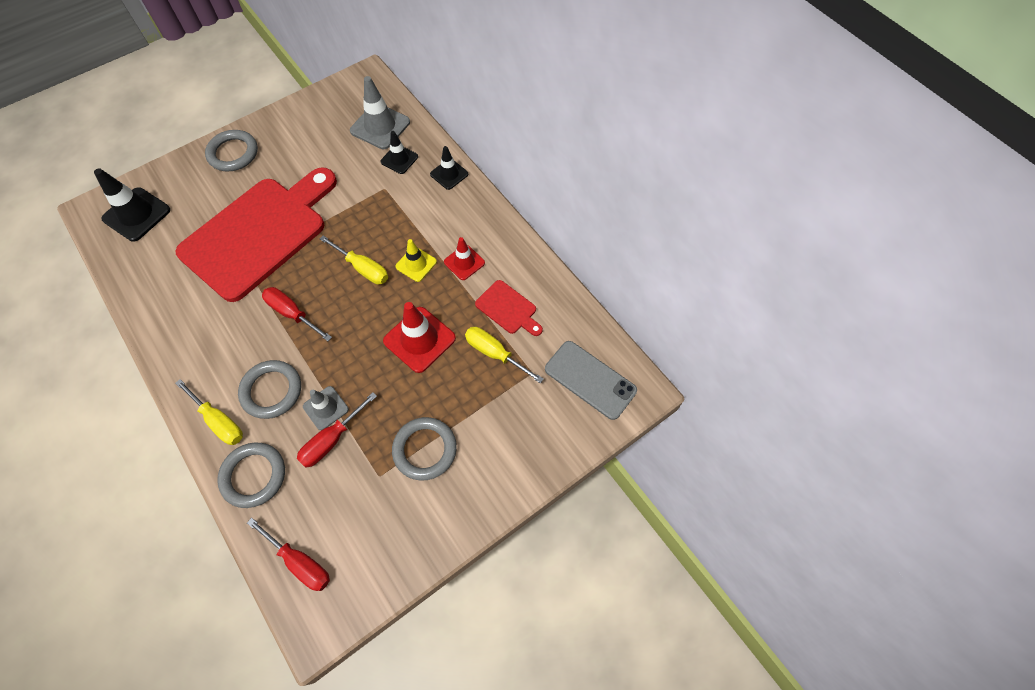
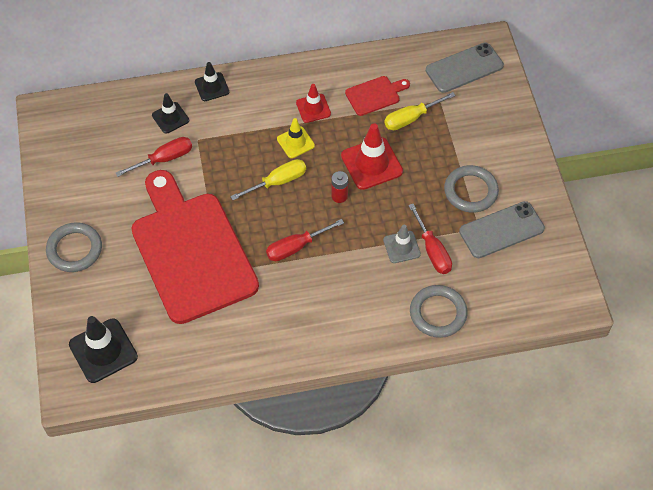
camera: 65 degrees left, 5 degrees down
(219, 421) = (375, 327): yellow screwdriver -> none
(271, 391) = (366, 282): grey ring -> none
(299, 562) = (523, 299): red screwdriver -> red screwdriver (164, 159)
(367, 326) = (339, 196): none -> red battery
(380, 126) = (120, 120): grey traffic cone -> none
(385, 502) = (501, 230): none -> grey phone

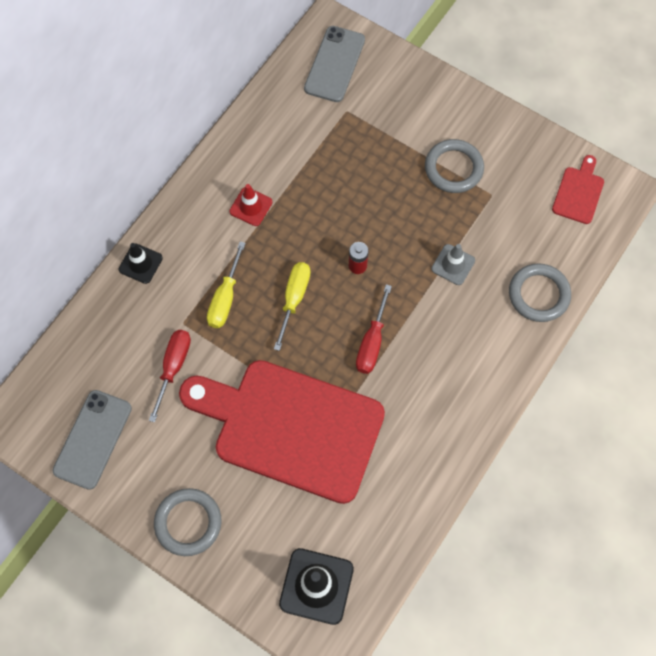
camera: 45 degrees left, 10 degrees up
(170, 118) = (136, 325): black traffic cone -> none
(295, 142) = (269, 250): yellow traffic cone -> none
(371, 163) = (352, 214): red traffic cone -> none
(375, 95) = (289, 150): red cutting board -> red cutting board (579, 192)
(411, 118) = (340, 145): yellow screwdriver -> yellow screwdriver (225, 298)
(432, 250) = (479, 246): red screwdriver -> none
(501, 230) = (511, 181): grey phone -> grey phone (93, 439)

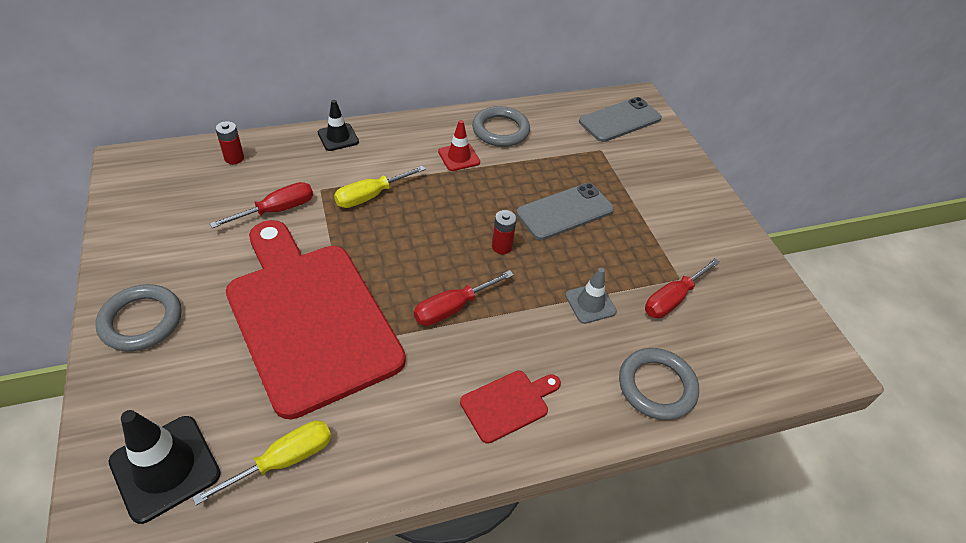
camera: 35 degrees right, 20 degrees down
(86, 350) = (234, 158): none -> red battery
(93, 439) = (161, 211): grey phone -> grey phone (565, 212)
(294, 299) = (422, 232): yellow screwdriver -> yellow screwdriver (283, 460)
(453, 168) = (659, 238): grey ring -> grey ring (500, 130)
(500, 217) = (672, 299): none -> red screwdriver
(579, 192) = (775, 333): red cutting board -> red cutting board (508, 404)

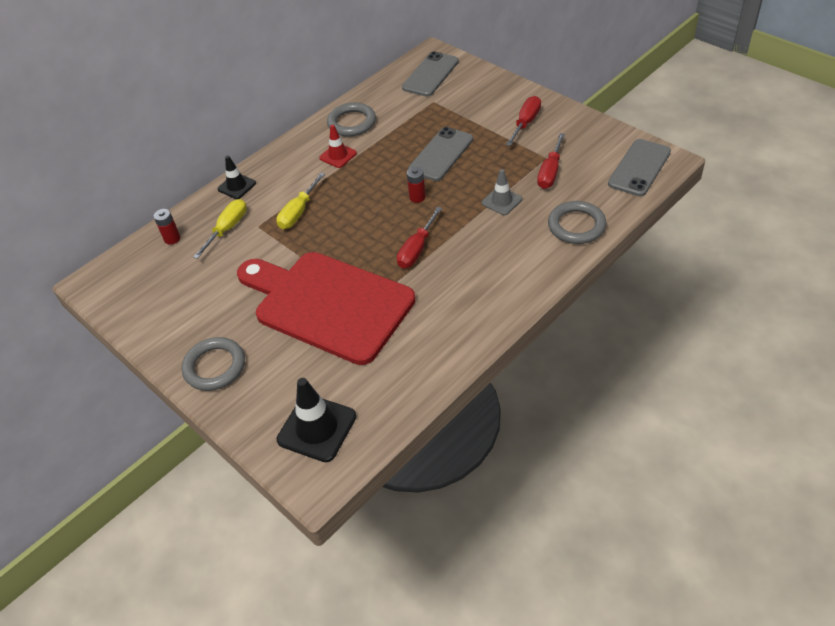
camera: 20 degrees left, 0 degrees up
(277, 210) = (240, 255): red screwdriver -> red screwdriver (526, 123)
(283, 460) = (387, 384): yellow screwdriver -> yellow screwdriver (227, 229)
(508, 404) = (496, 282): red cutting board -> none
(787, 354) = (639, 168): none -> grey phone

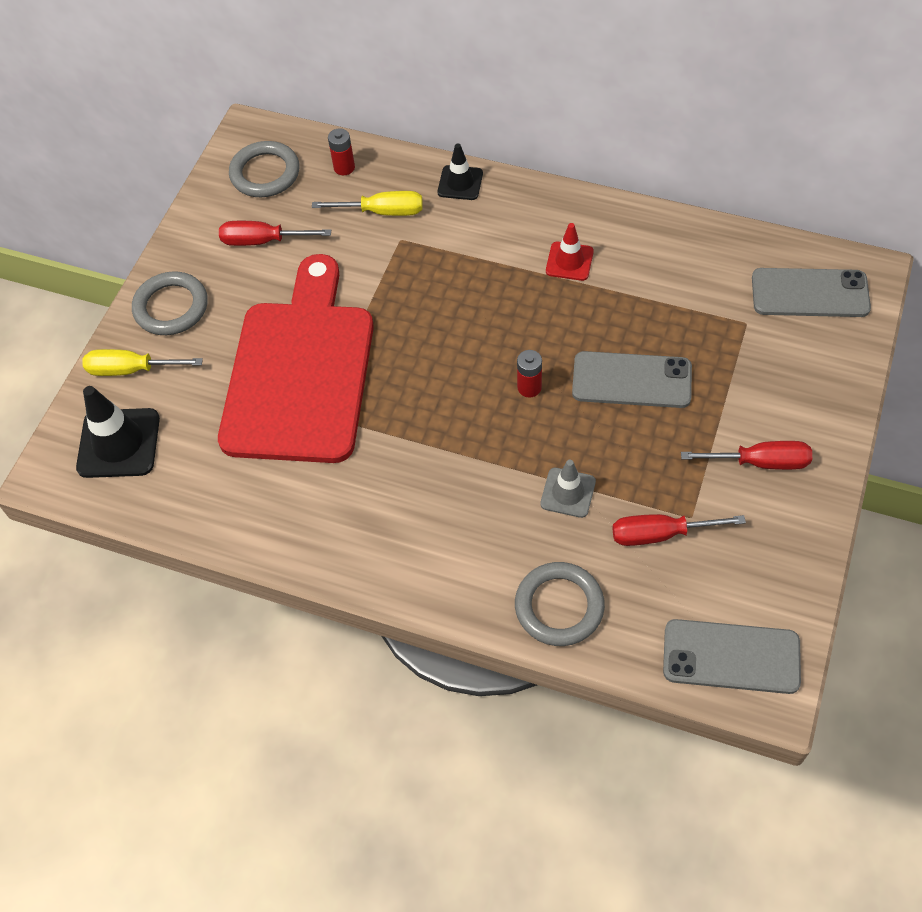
camera: 65 degrees right, 10 degrees up
(298, 212) = (443, 269): yellow screwdriver -> yellow screwdriver (131, 369)
(352, 123) = (645, 246): grey ring -> grey ring (265, 173)
(417, 249) = (430, 427): red screwdriver -> red screwdriver (263, 241)

